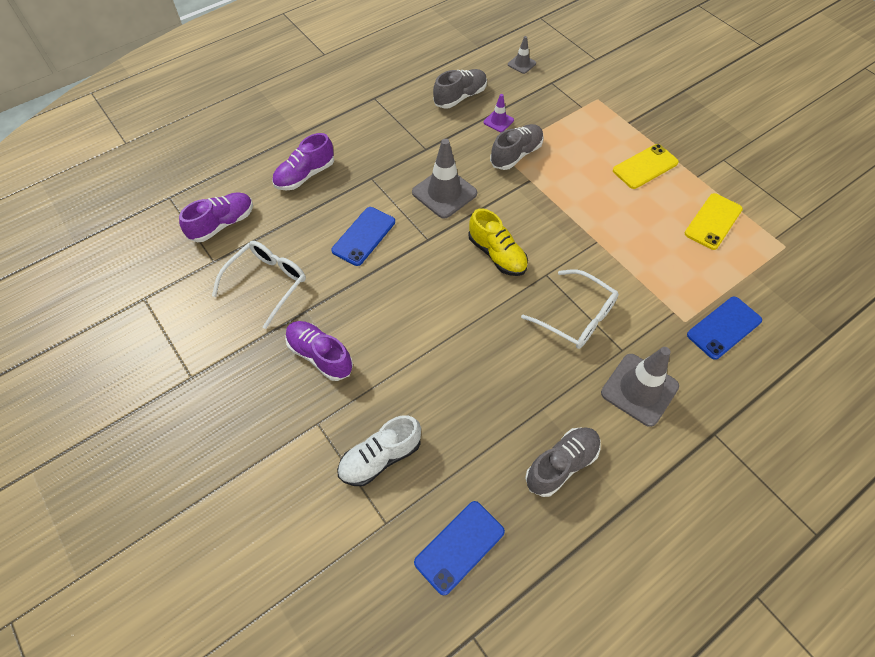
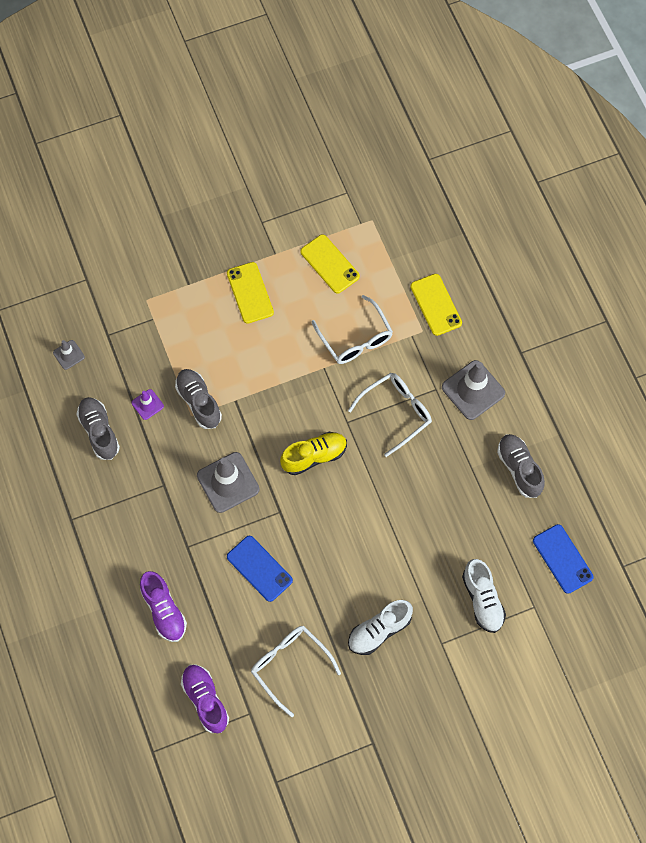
camera: 75 degrees left, 10 degrees up
(320, 355) = (379, 630): purple shoe -> white shoe
(643, 261) = (355, 338): none -> white glasses
(724, 327) = (435, 305): blue phone -> yellow phone

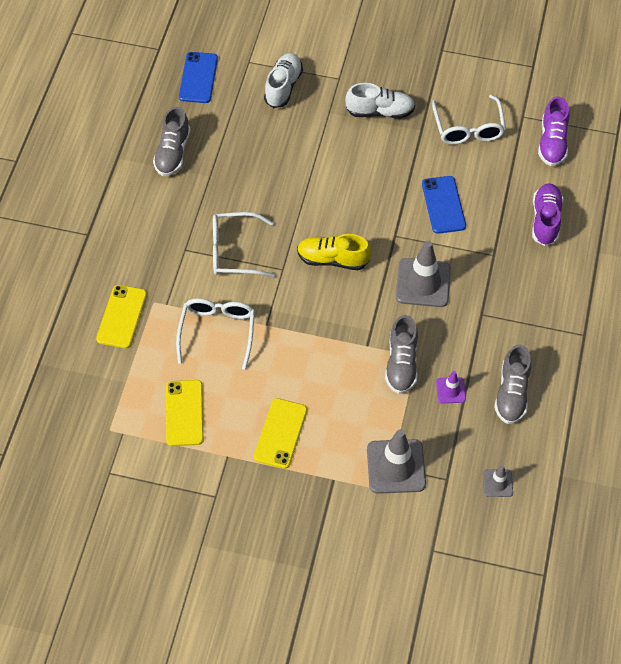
camera: 145 degrees left, 10 degrees down
(473, 390) = (155, 230): grey traffic cone -> grey traffic cone (396, 466)

